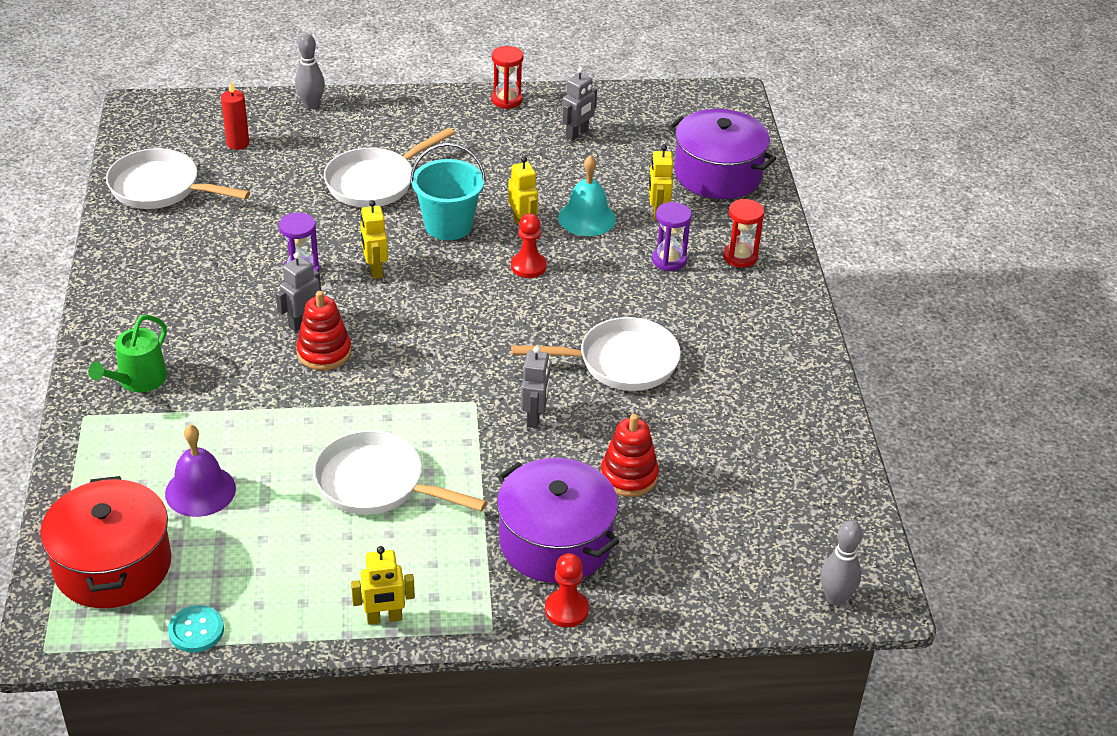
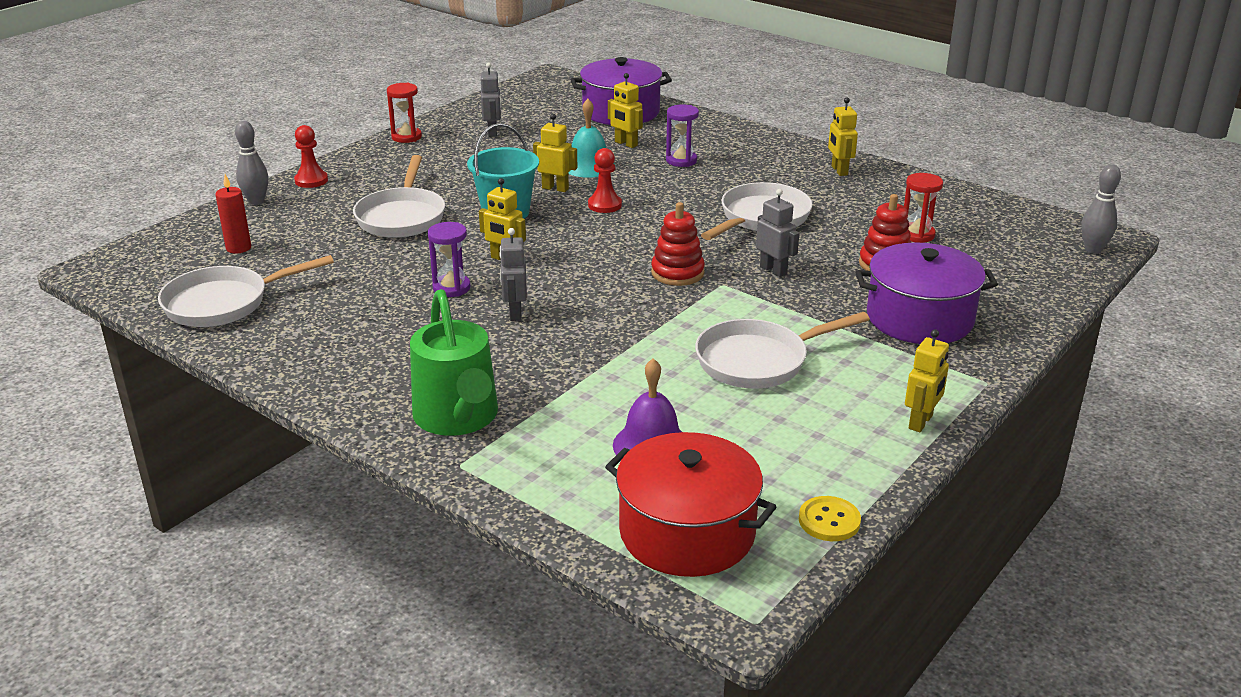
camera: 45 degrees left, 10 degrees down
(138, 380) = (458, 417): green watering can -> green watering can, size x1.57
(196, 630) = (829, 521): turquoise button -> yellow button
(324, 352) = (567, 319): red stacking toy -> red stacking toy (677, 273)
(566, 610) = (998, 344): red pawn -> red pawn (311, 180)
(740, 257) = (716, 140): red hourglass -> red hourglass (917, 235)
(781, 360) = (839, 170): none -> yellow robot

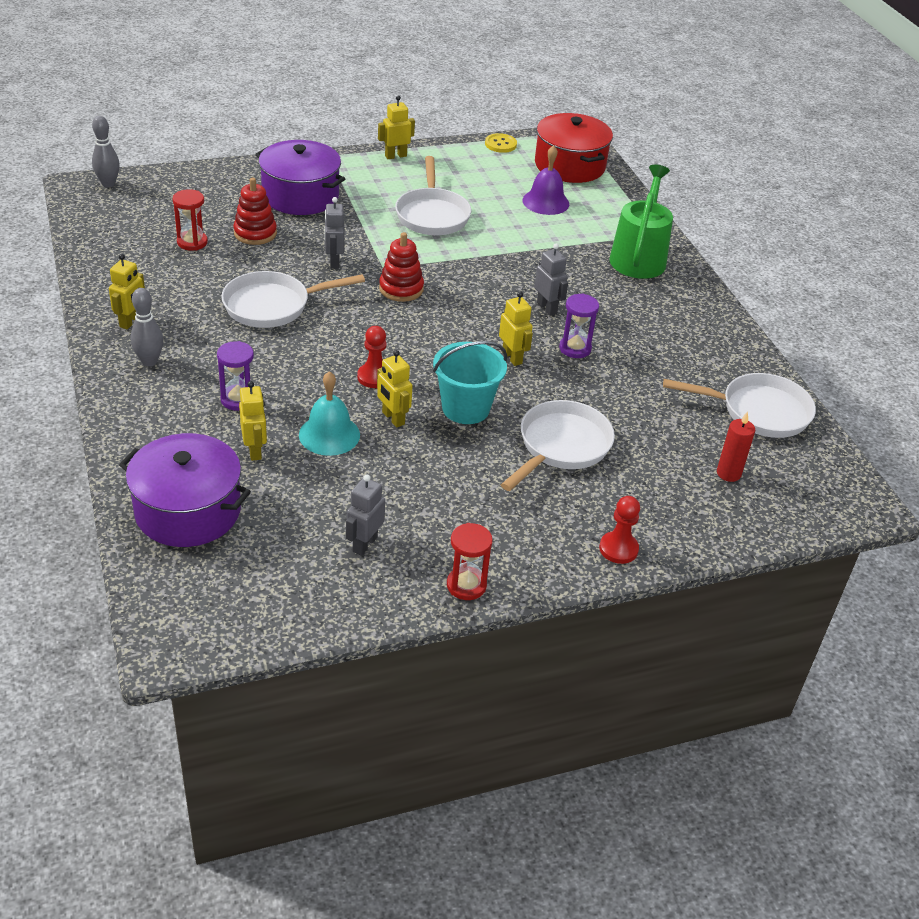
camera: 150 degrees left, 10 degrees up
(256, 201) = (689, 539): grey bowling pin -> grey bowling pin (149, 361)
(515, 313) = (547, 308): grey robot -> grey robot turned 60 degrees counterclockwise
(758, 361) = (432, 215): white pan -> white pan turned 75 degrees clockwise

